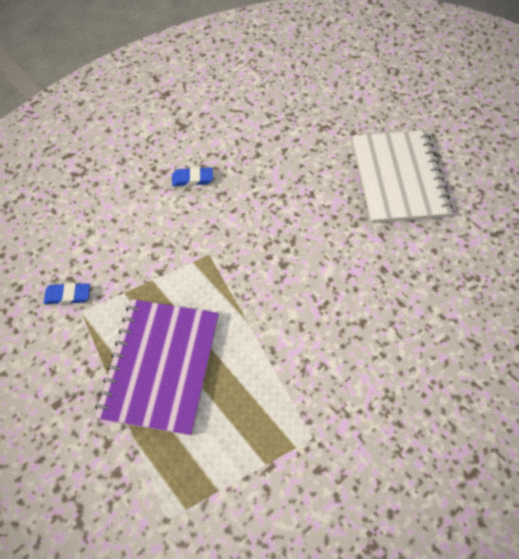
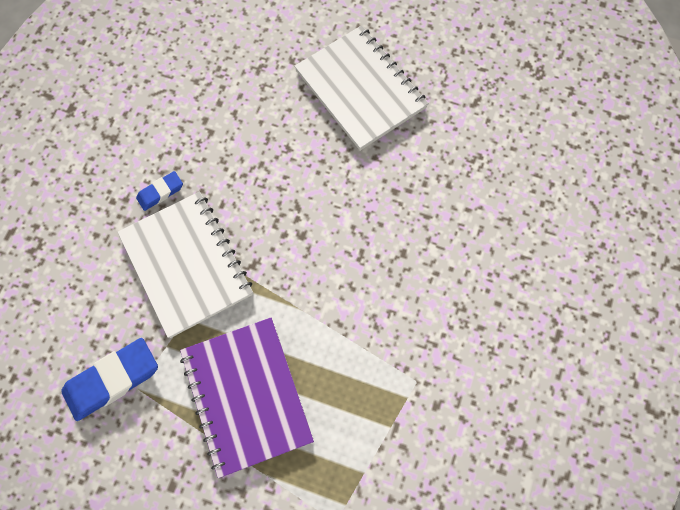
camera: 30 degrees left, 10 degrees up
(68, 295) = (112, 380): blue eraser -> blue eraser, size x1.87
(179, 240) = (187, 264): none -> white notebook

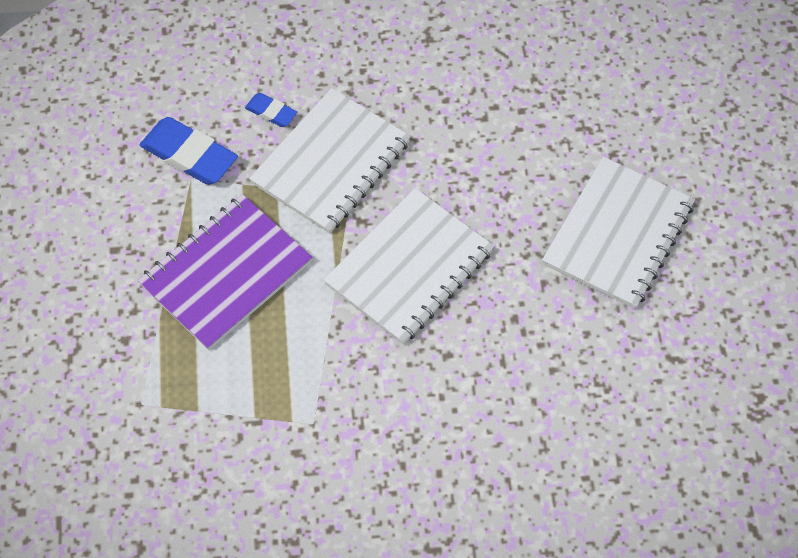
camera: 65 degrees right, 10 degrees down
(160, 192) = (393, 106): blue eraser -> blue eraser (271, 112)
(315, 247) = (409, 268): none -> white notebook

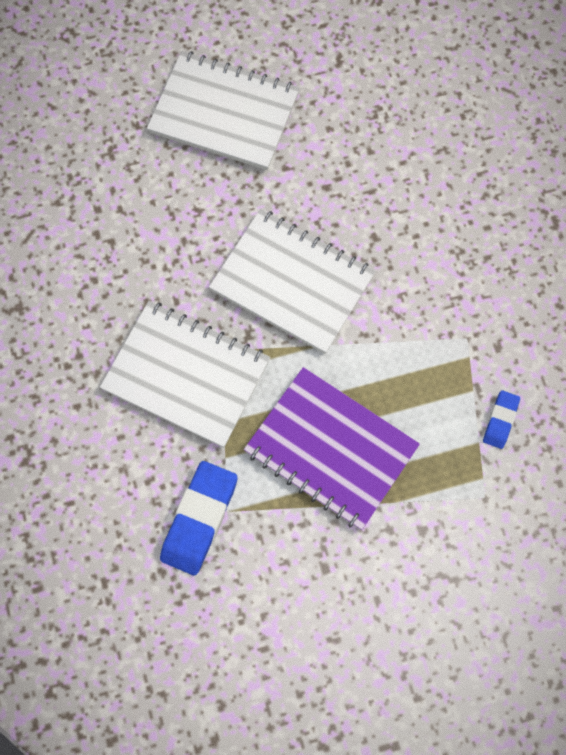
camera: 100 degrees left, 10 degrees up
(271, 112) = (133, 447): blue eraser -> blue eraser (500, 420)

